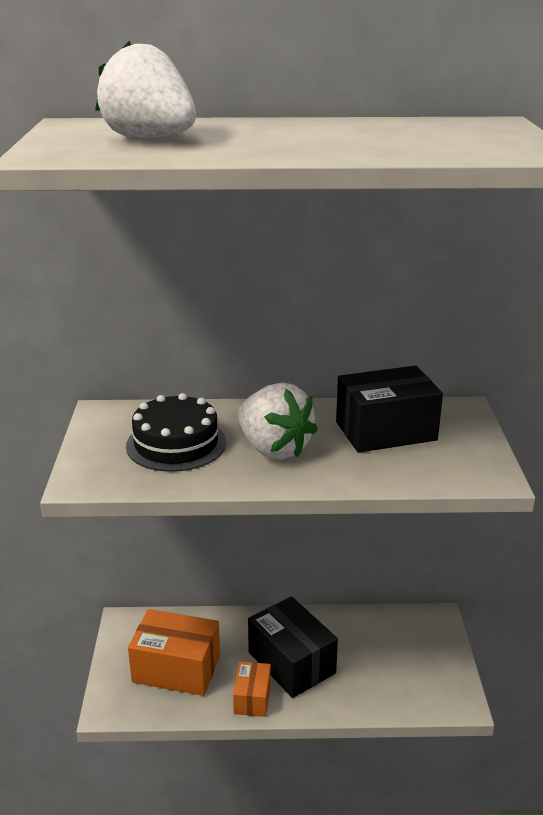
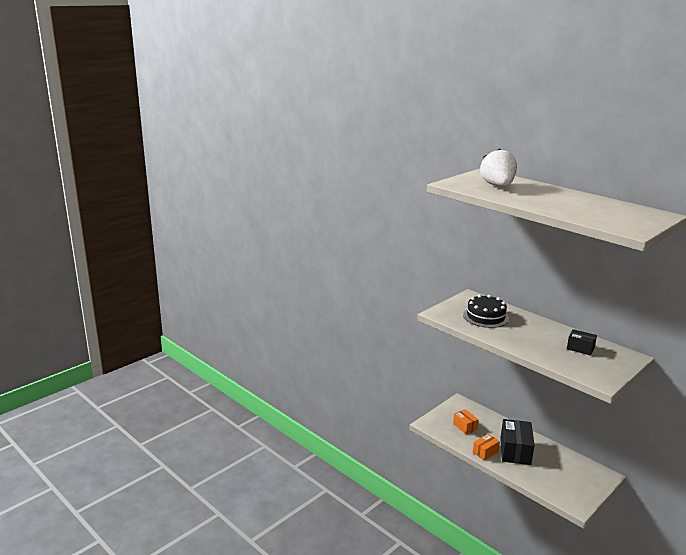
camera: 45 degrees right, 5 degrees down
(176, 669) = (465, 427): orange box -> orange box, size x0.56
(274, 449) = (521, 334): white strawberry -> none
(386, 431) = (580, 348): black box -> black box, size x0.56

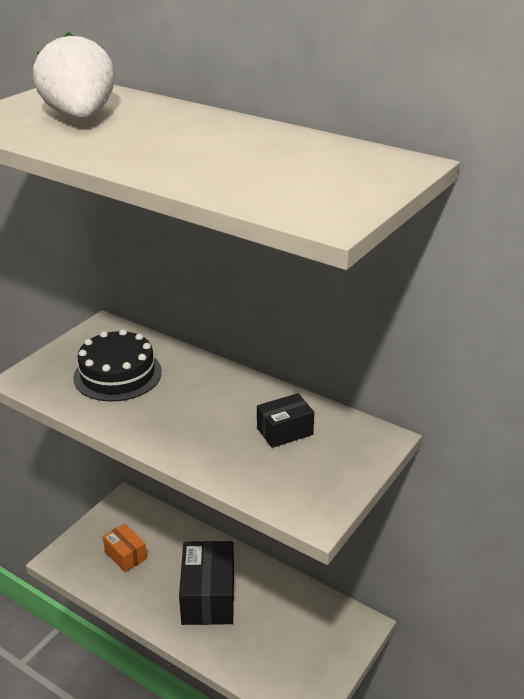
camera: 10 degrees left, 10 degrees up
(485, 452) = (154, 608): orange box -> none
(580, 348) = (284, 431): black box -> black box turned 45 degrees counterclockwise

